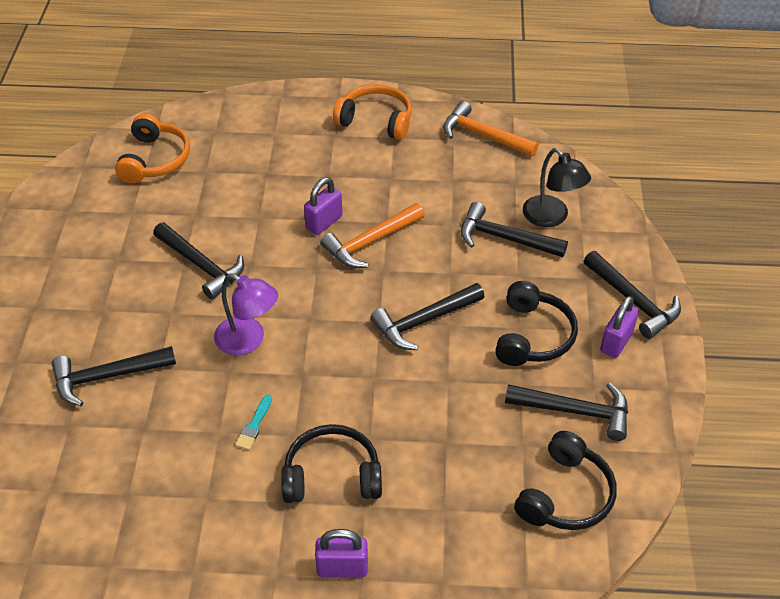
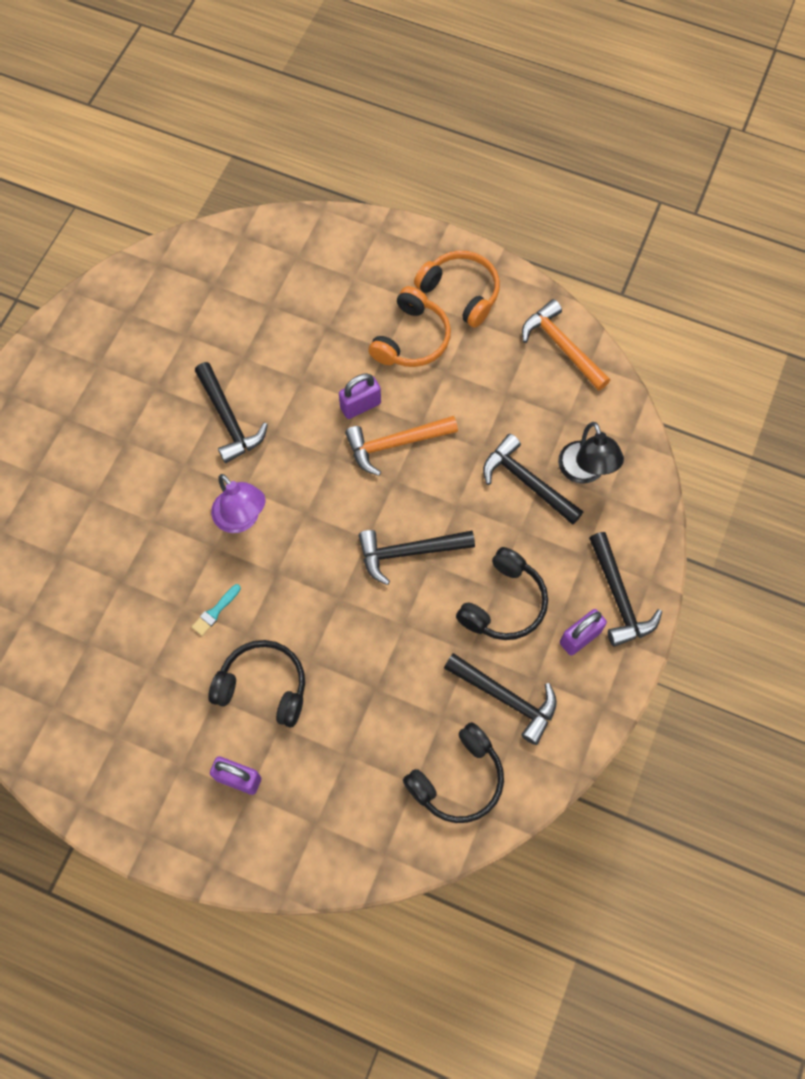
camera: 20 degrees right, 20 degrees up
(107, 377) = (106, 516): black hammer -> none
(154, 159) = (227, 276): orange headphones -> orange headphones (411, 339)

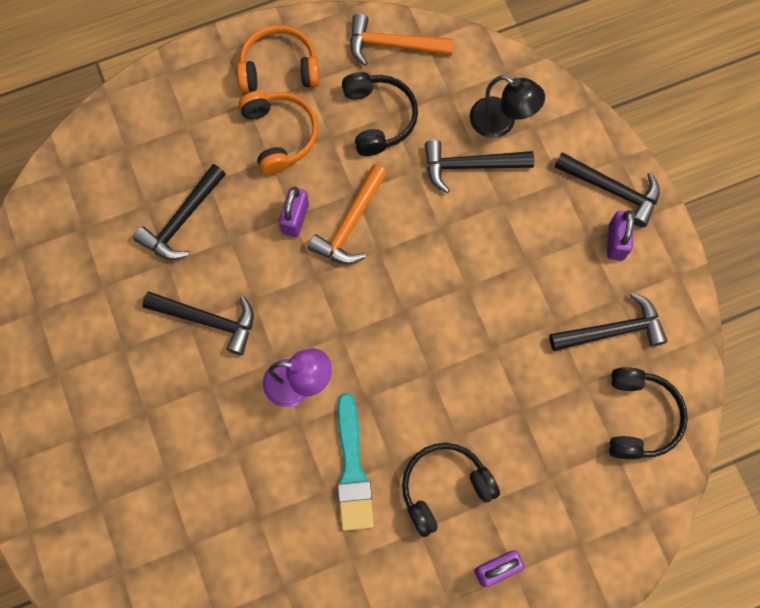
camera: 45 degrees left, 5 degrees up
(215, 611) = (352, 469): turquoise brush -> turquoise brush, size x2.14
(409, 552) = (443, 293): black hammer -> black hammer (182, 220)
(504, 603) = (543, 266): black headphones -> black headphones (378, 118)

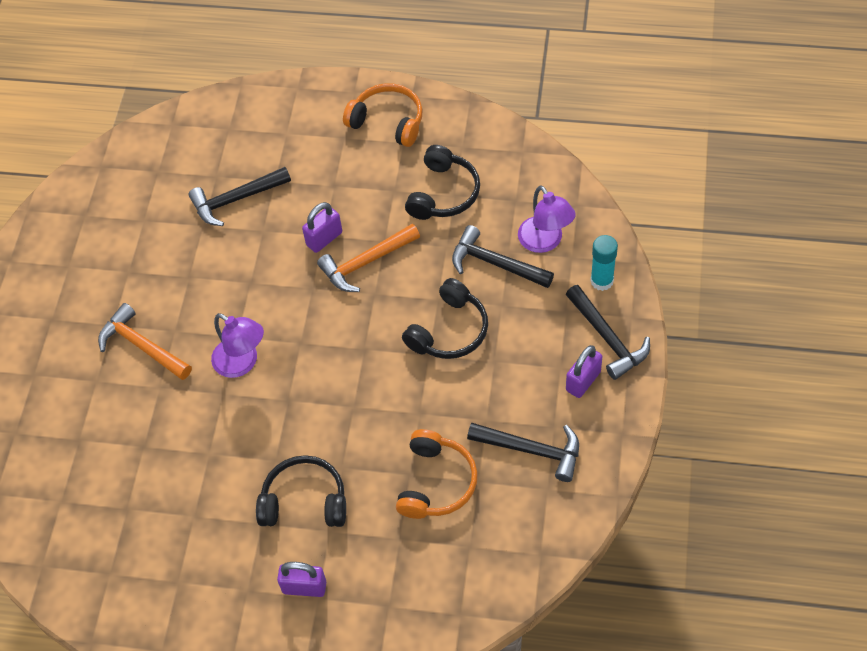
camera: 35 degrees right, 15 degrees down
(208, 320) = (205, 282): black hammer -> none
(280, 135) = (354, 171): orange headphones -> orange headphones (436, 482)
(352, 469) = (240, 449): turquoise brush -> none
(393, 45) = (493, 143): orange hammer -> orange hammer (142, 346)
(501, 122) = (545, 242): black lamp -> purple lamp
(574, 136) = (602, 281): none -> turquoise glue stick
(639, 417) = (508, 531): black headphones -> black headphones (449, 330)

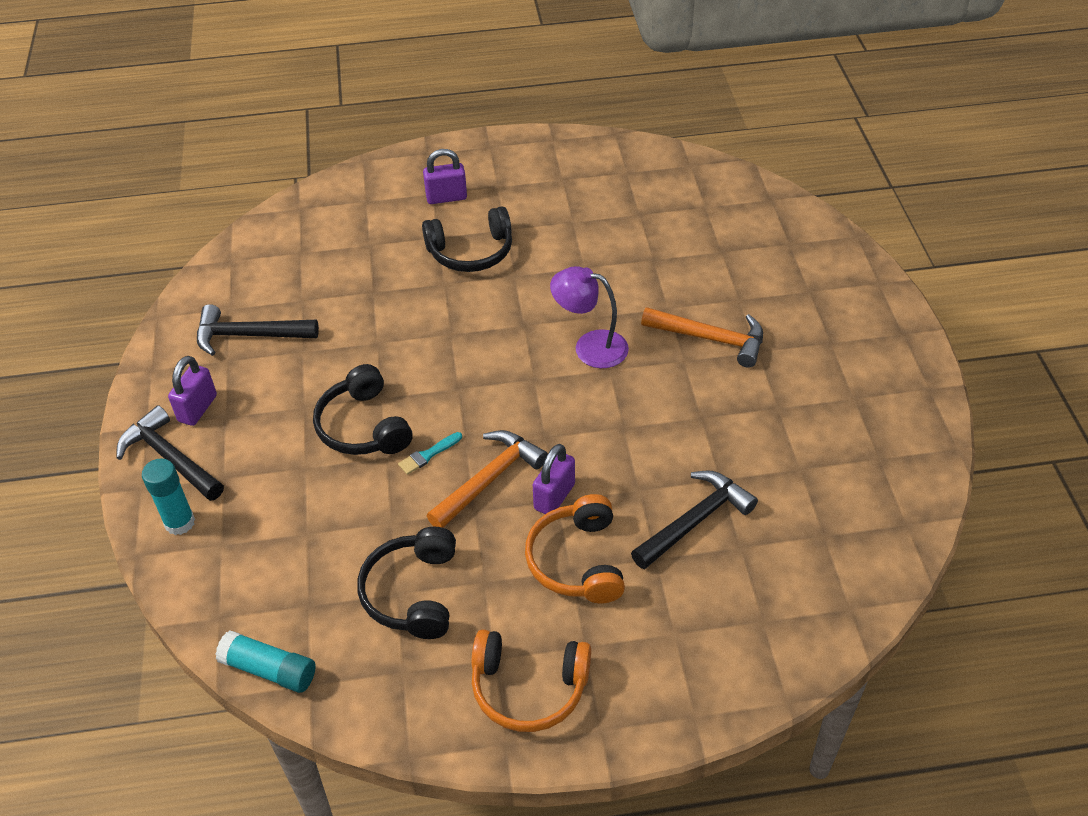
camera: 160 degrees right, 10 degrees down
(405, 293) = (428, 455): none -> turquoise brush
(436, 482) = (344, 291): orange headphones -> orange headphones (577, 561)
(449, 330) = (363, 426): black headphones -> black headphones turned 45 degrees counterclockwise
(495, 263) = (321, 514): black hammer -> none
(545, 242) = (259, 556): purple lamp -> none
(547, 165) = (269, 669): none -> turquoise glue stick

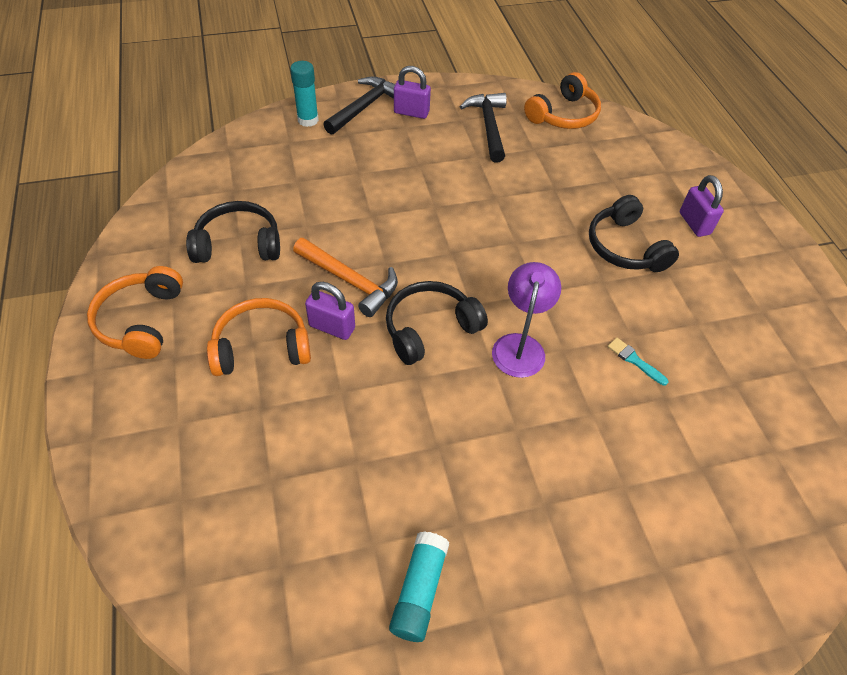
camera: 80 degrees right, 5 degrees up
(247, 266) = (563, 115): none -> orange headphones
(269, 669) = (182, 178): turquoise glue stick -> turquoise glue stick (419, 590)
(363, 426) = (402, 199): black headphones -> black headphones (430, 328)
(428, 455) = (375, 240): turquoise brush -> turquoise brush (634, 360)
(695, 521) = (303, 440): black hammer -> none
(710, 339) = (553, 455): orange hammer -> none

